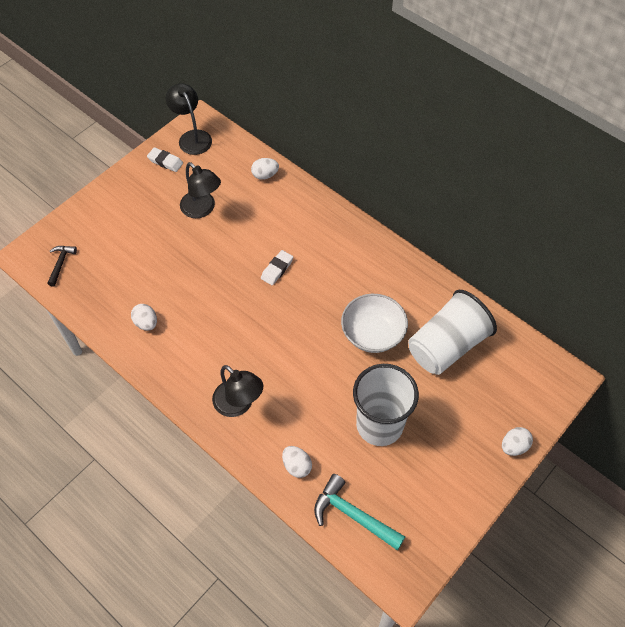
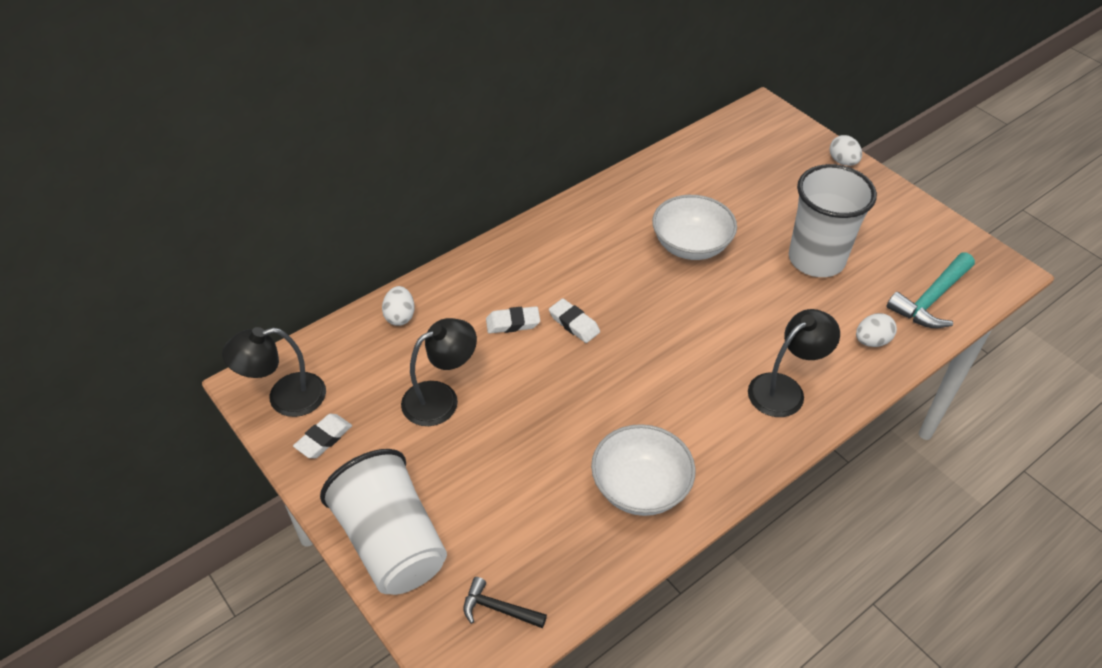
camera: 80 degrees left, 10 degrees down
(146, 323) = (640, 487): white egg -> white bowl
(271, 235) = (513, 323): none -> white eraser
(447, 346) = (715, 187): white cup -> white cup (391, 542)

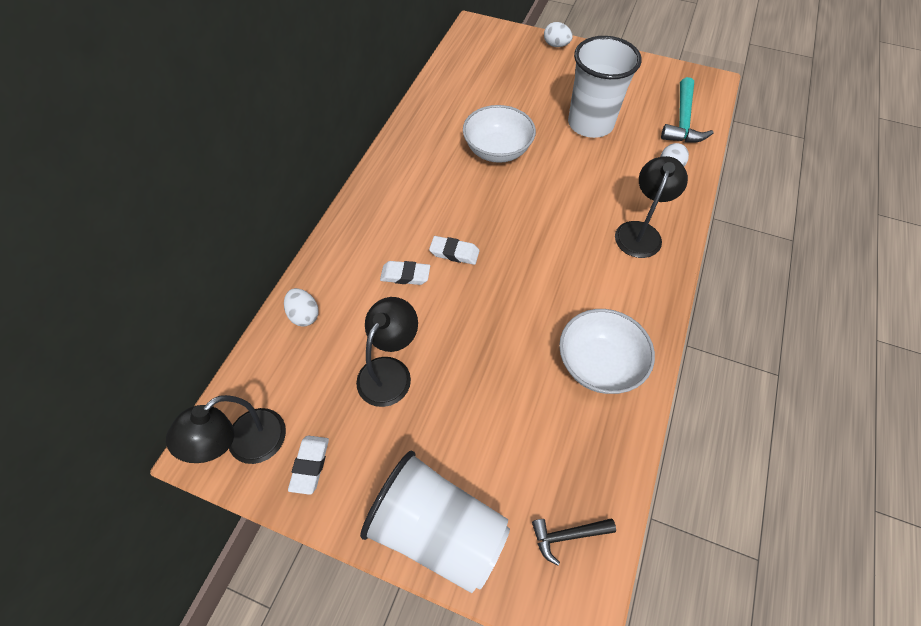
camera: 30 degrees left, 10 degrees up
(513, 323) = (405, 275): white eraser -> white eraser turned 45 degrees clockwise

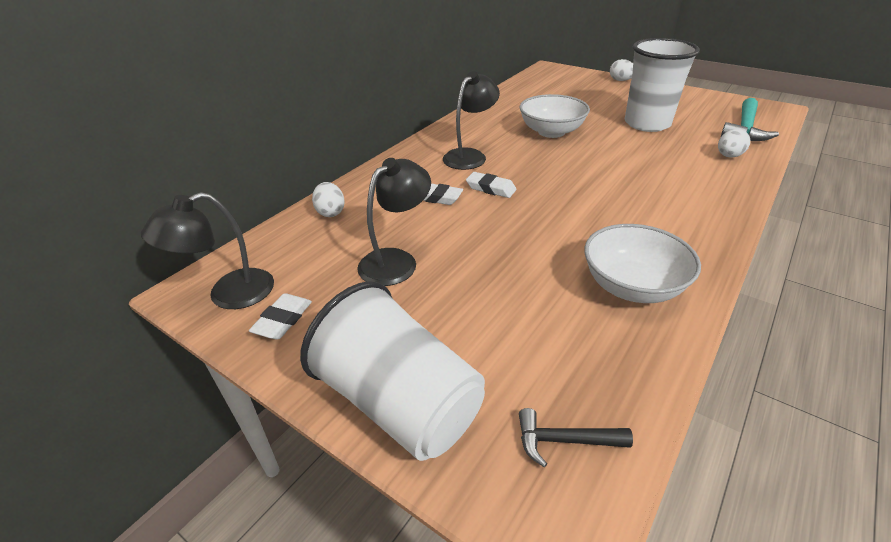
camera: 15 degrees right, 20 degrees down
(640, 232) = (693, 194): black lamp -> black lamp (470, 156)

